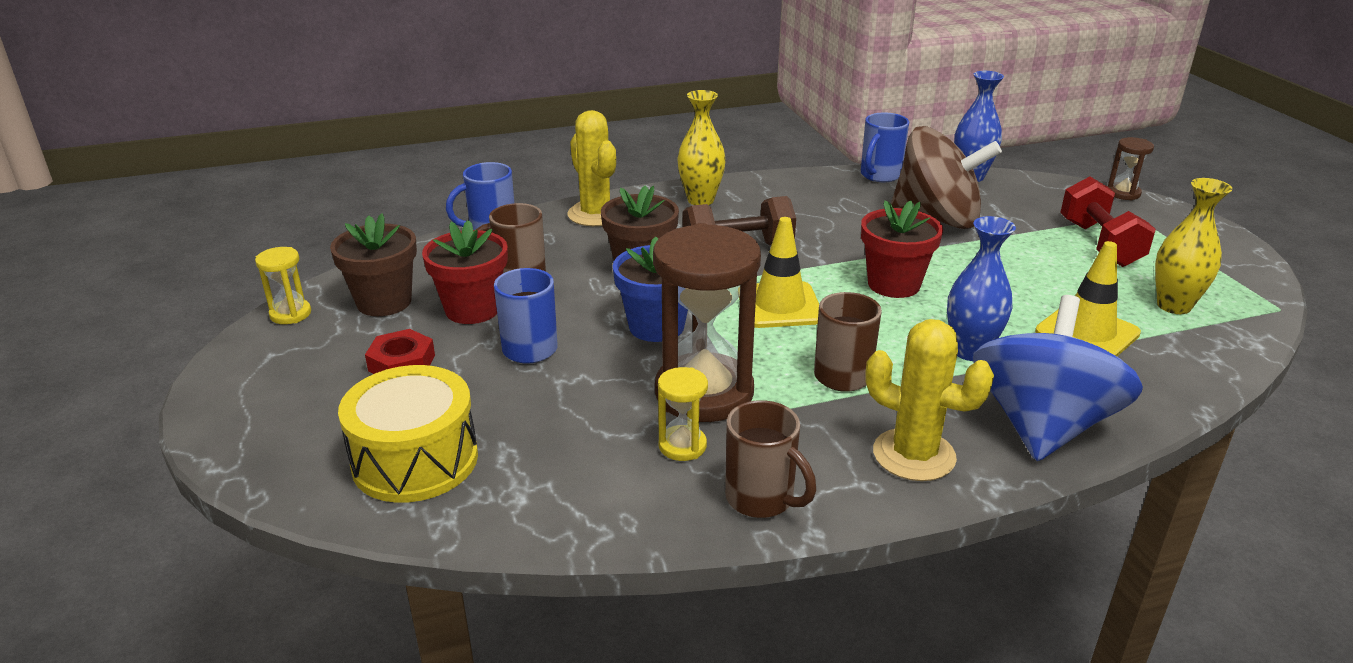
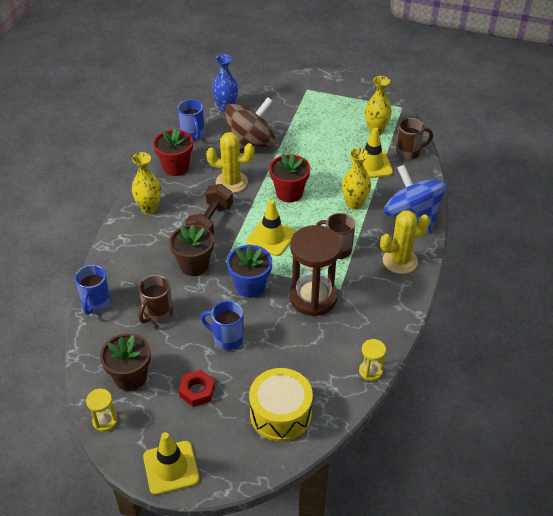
camera: 55 degrees left, 15 degrees up
(236, 398) = (171, 468): none -> yellow traffic cone
(472, 309) = (172, 345): red flower pot -> red flower pot (176, 167)
(595, 214) = (121, 254): yellow cactus -> yellow cactus (231, 182)
(682, 446) = (341, 323): yellow hourglass -> yellow hourglass (370, 371)
(761, 499) = (390, 317): brown mug -> brown mug (408, 152)
(970, 351) = (354, 204): blue vase -> yellow vase
(1099, 244) = (318, 115): red dumbbell -> none
(1123, 193) = (288, 78): brown hourglass -> none

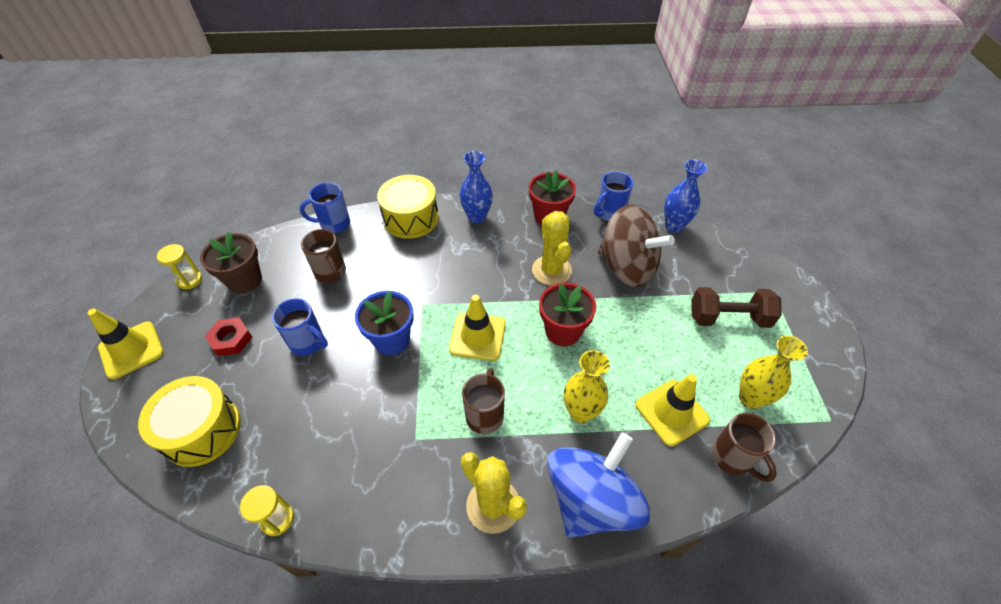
camera: 70 degrees right, 5 degrees up
(123, 249) = (411, 218): none -> yellow drum
(149, 208) = (477, 217): yellow vase -> blue vase
(157, 314) = (331, 273): brown mug -> brown mug turned 135 degrees counterclockwise
(194, 265) = (408, 279): brown flower pot -> none
(210, 222) = (477, 272): brown dumbbell -> brown dumbbell (728, 318)
(227, 338) = (308, 343): blue mug -> blue mug turned 120 degrees clockwise
(313, 297) = (391, 411): brown hourglass -> none

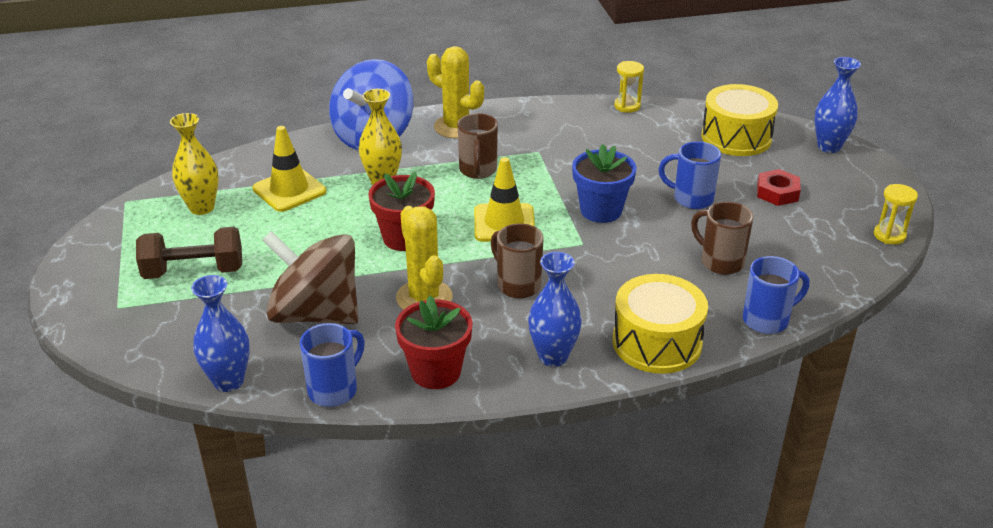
camera: 170 degrees right, 15 degrees down
(127, 398) = (829, 147): none -> blue vase
(131, 350) = (871, 175): yellow traffic cone -> none
(245, 280) = (822, 242): brown flower pot -> none
(732, 458) = (239, 169): brown mug -> brown mug (517, 285)

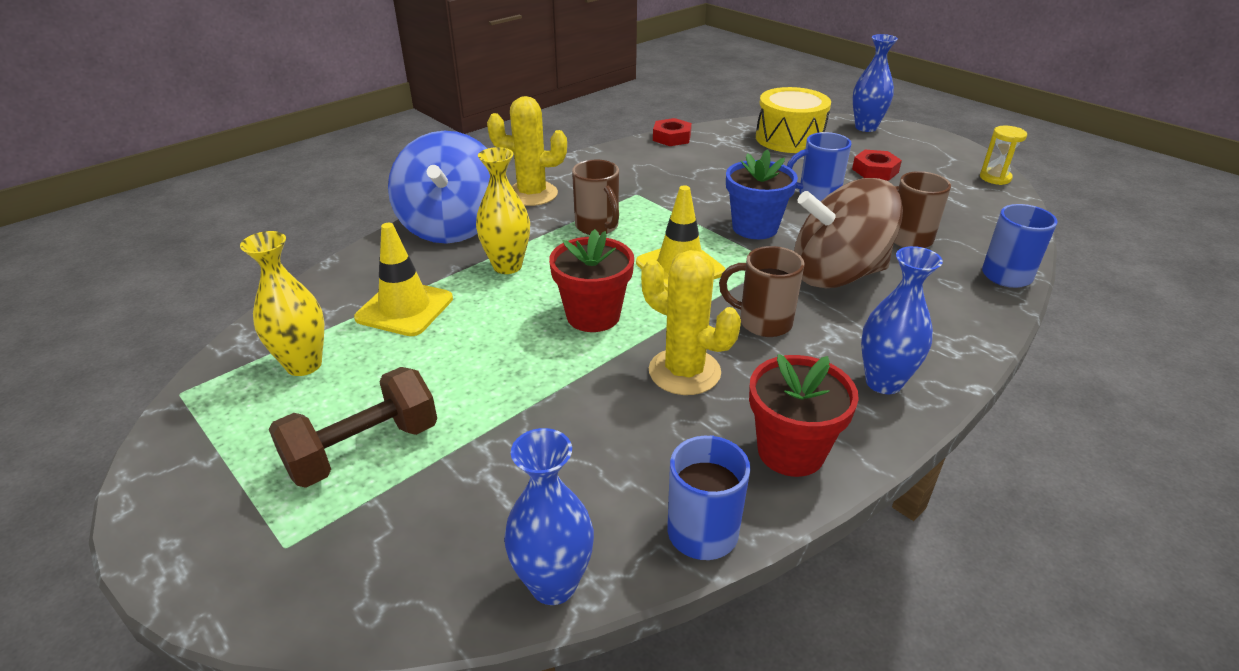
camera: 30 degrees left, 0 degrees up
(316, 313) = (579, 440): brown spinning top -> brown spinning top (837, 274)
(627, 106) = (671, 137): yellow hourglass -> red nut
(656, 342) = (952, 330): yellow drum -> none

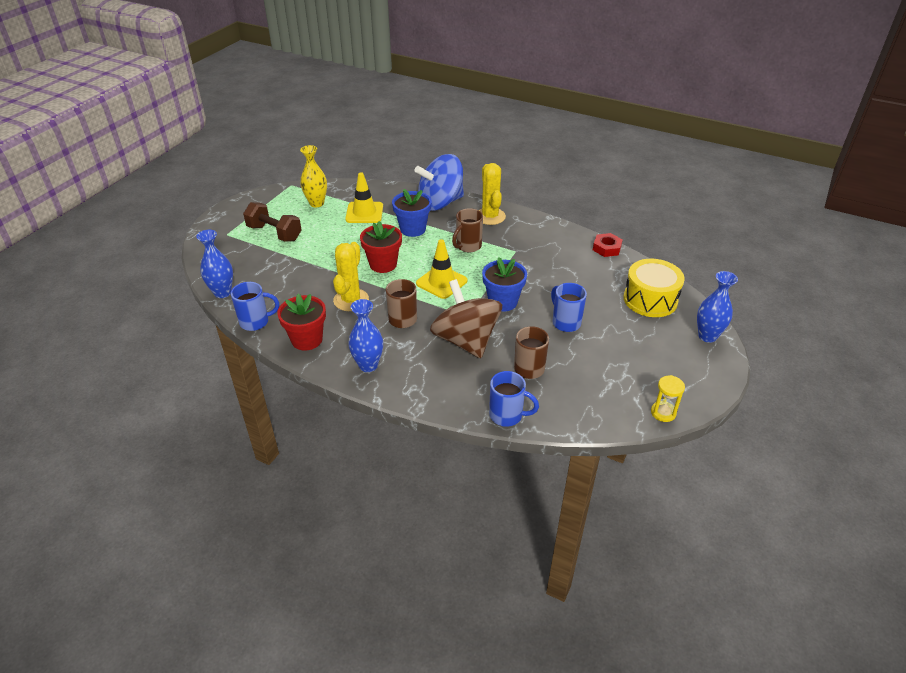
camera: 70 degrees right, 5 degrees up
(507, 266) = (413, 229): yellow vase -> blue flower pot
(875, 170) = (626, 346): red nut -> none

